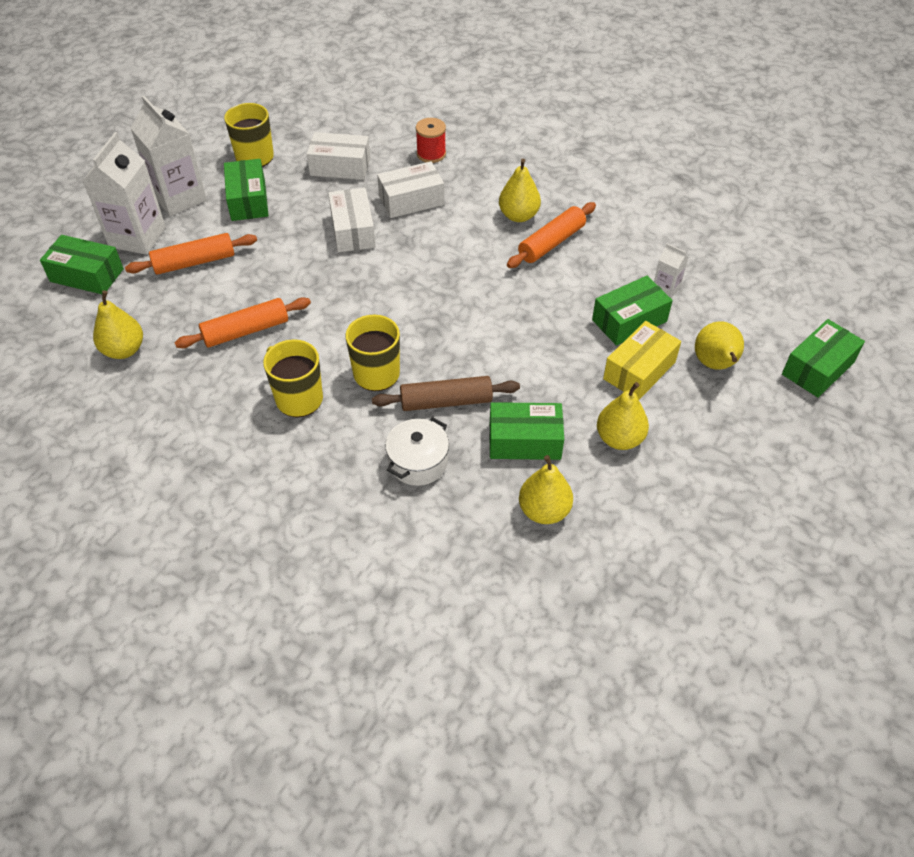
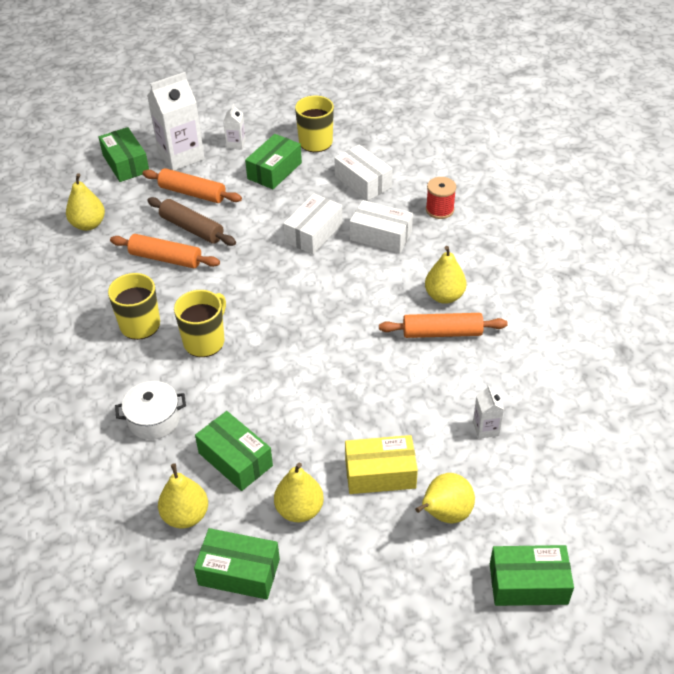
camera: 45 degrees right, 5 degrees down
(179, 198) = (236, 144): white carton -> white carton, size x0.47
(446, 401) = (221, 393): brown rolling pin -> brown rolling pin (192, 228)
(629, 320) = (423, 431): green box -> green box (239, 572)

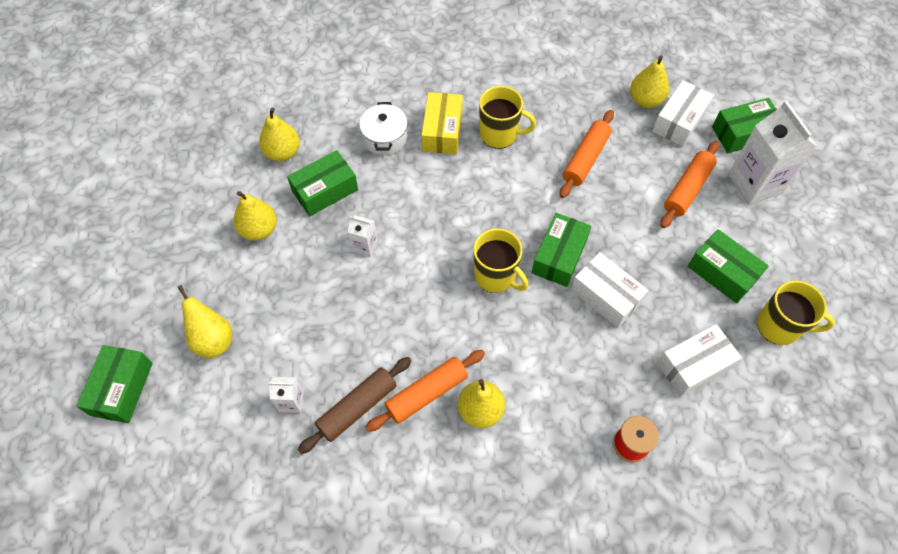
camera: 100 degrees right, 15 degrees up
(192, 228) = (628, 184): brown rolling pin -> brown rolling pin (357, 407)
(205, 341) = (466, 181): yellow mug -> yellow mug (496, 276)
(236, 144) = (777, 239): white carton -> white carton (365, 246)
(239, 572) = (220, 182): green box -> green box (559, 256)
(380, 236) = (591, 365): white box -> white box (679, 121)
(380, 473) = (272, 297): yellow box -> yellow box (442, 131)
(442, 333) = (427, 393): orange rolling pin -> orange rolling pin turned 45 degrees clockwise

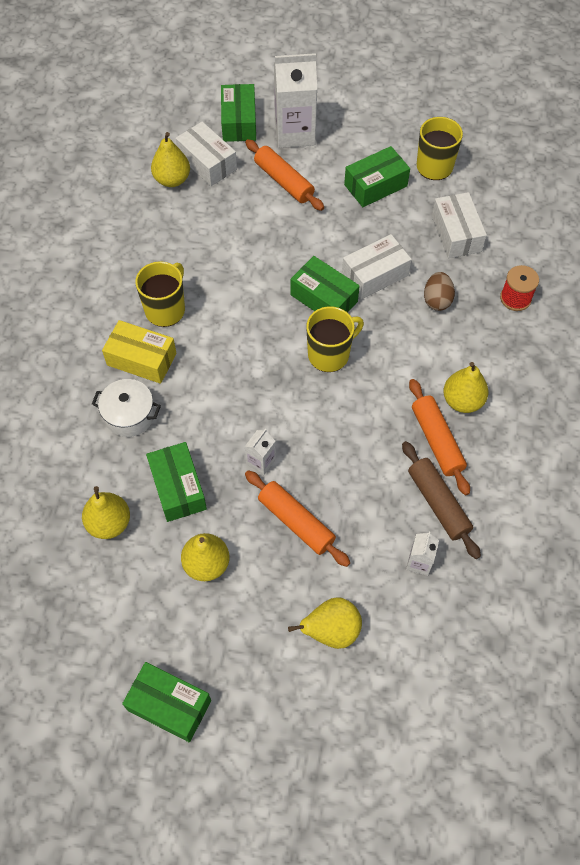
camera: 75 degrees left, 0 degrees up
(121, 389) = (366, 736): green box -> green box (169, 705)
(585, 159) = (222, 247): orange rolling pin -> orange rolling pin (296, 522)
(597, 362) = (437, 300): none -> brown egg

